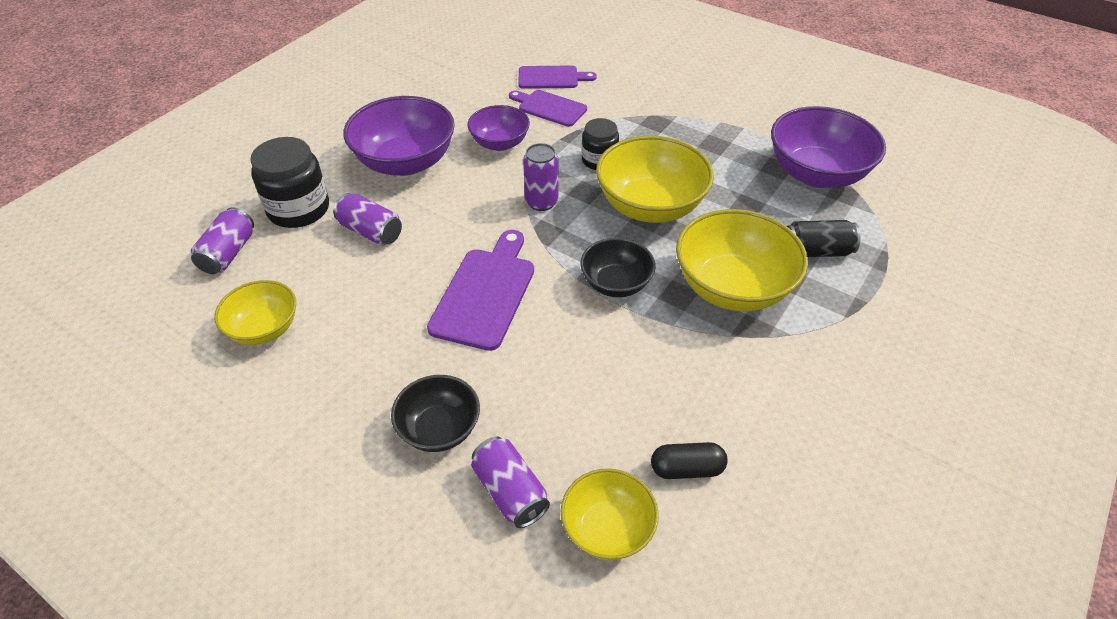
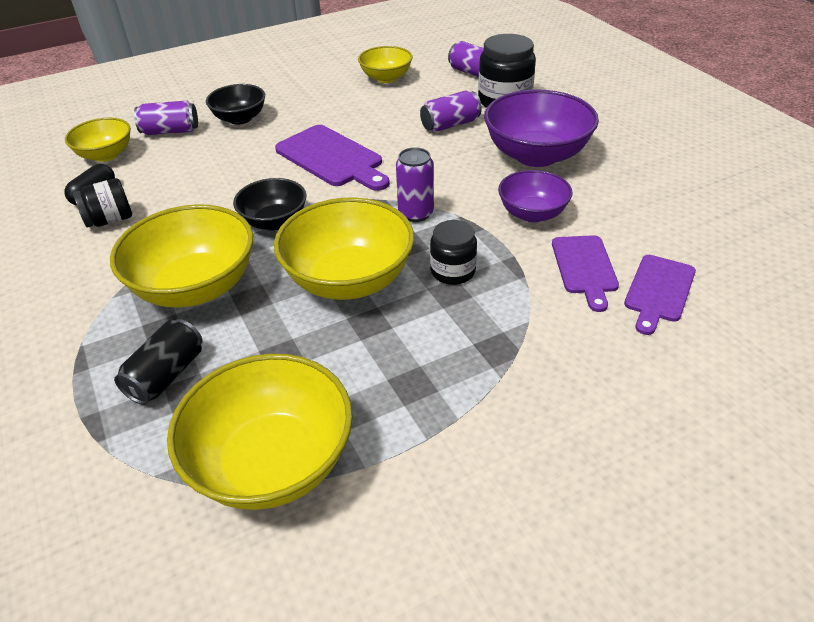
camera: 120 degrees right, 5 degrees down
(549, 108) = (584, 268): purple cutting board -> purple cutting board turned 120 degrees clockwise
(711, 416) = (110, 220): none -> black jar
(816, 174) = (272, 462): purple bowl -> yellow bowl

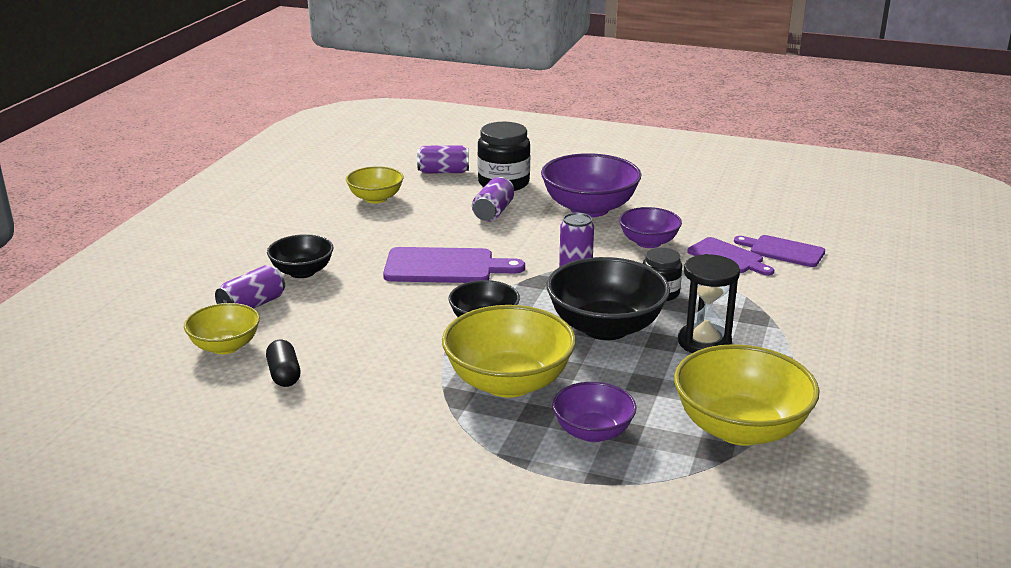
camera: 45 degrees left, 15 degrees down
(110, 220) = (341, 382): black jar -> none
(166, 375) = (593, 432): black can -> purple bowl
(349, 280) = (605, 327): yellow bowl -> black bowl
(402, 347) = (704, 342): none -> black hourglass
(658, 291) = (783, 251): purple cutting board -> purple cutting board turned 135 degrees clockwise

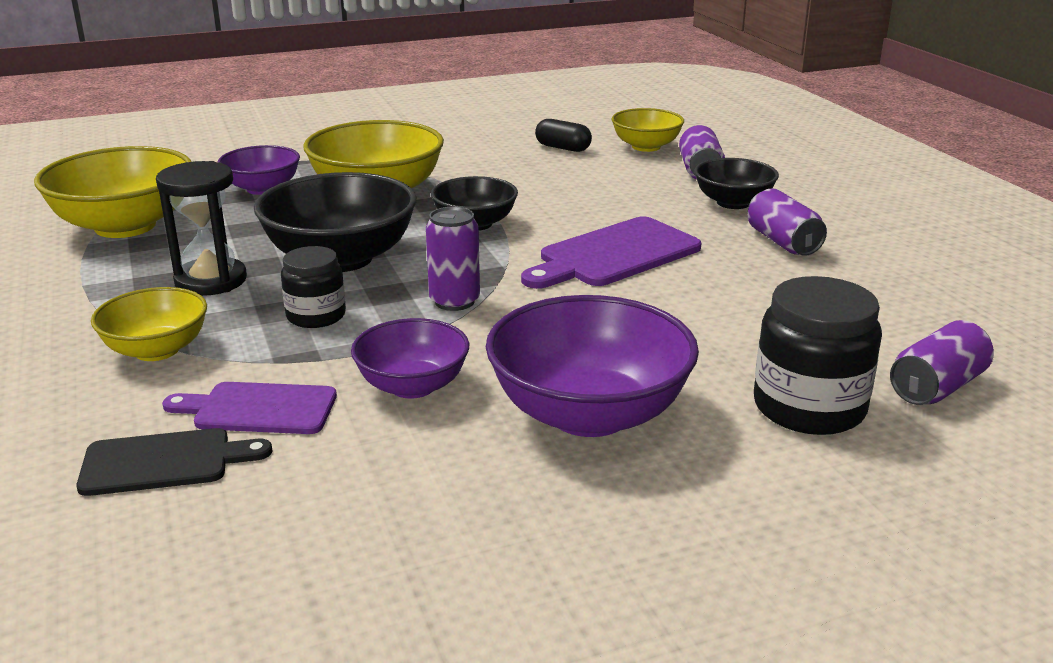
camera: 140 degrees right, 0 degrees up
(375, 198) = (890, 301): yellow bowl -> yellow bowl (157, 350)
(493, 212) = (709, 345): purple can -> purple can (782, 242)
(783, 251) = (164, 462): purple cutting board -> black cutting board

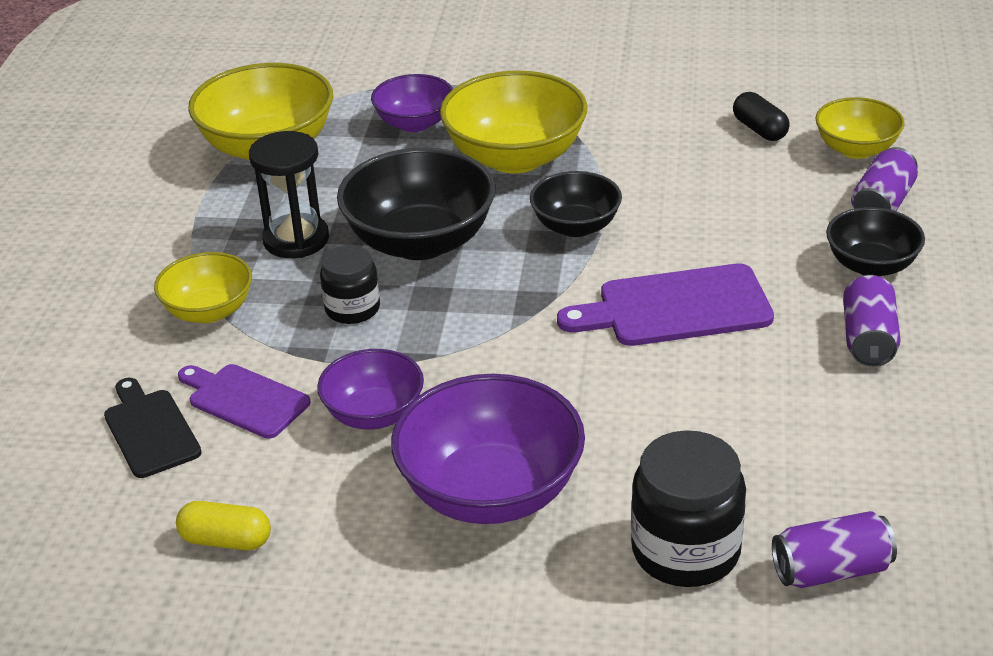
camera: 30 degrees right, 10 degrees up
(164, 462) = (150, 430): black cutting board -> black cutting board turned 135 degrees counterclockwise
(343, 534) = (226, 540): none -> yellow capsule
(454, 301) = (479, 326): purple can -> none

